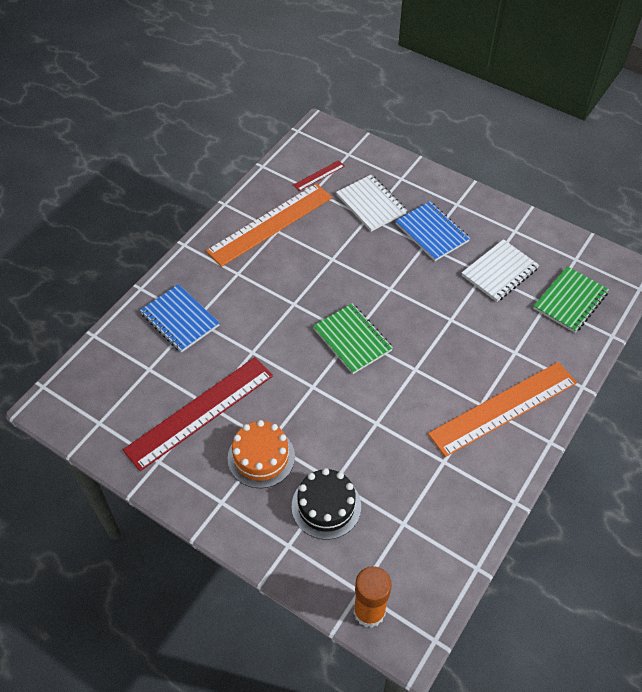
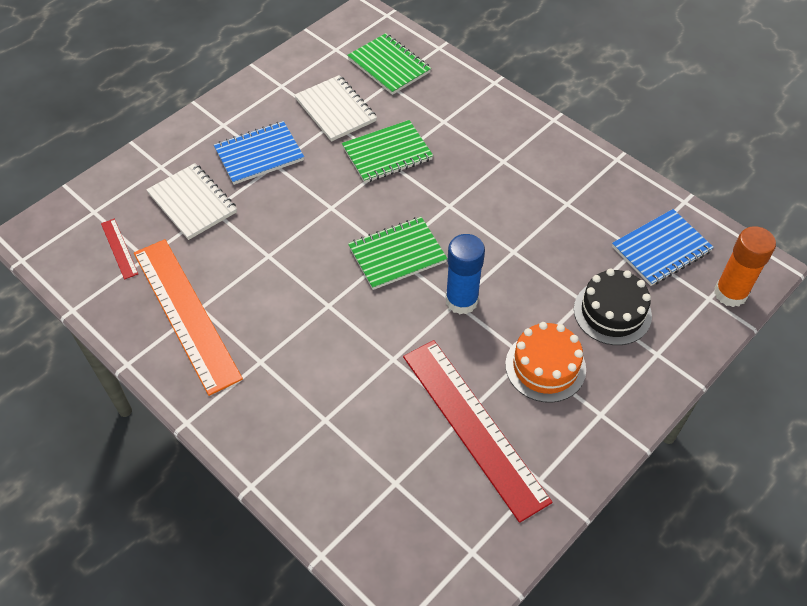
camera: 80 degrees left, 0 degrees up
(180, 319) = (321, 438): blue notebook -> blue notebook (661, 249)
(315, 390) = (461, 301): none -> blue glue stick
(371, 204) = (192, 203): white notebook -> white notebook turned 75 degrees clockwise
(461, 316) = (387, 154): none -> green notebook
(503, 408) = (510, 145): orange ruler -> none

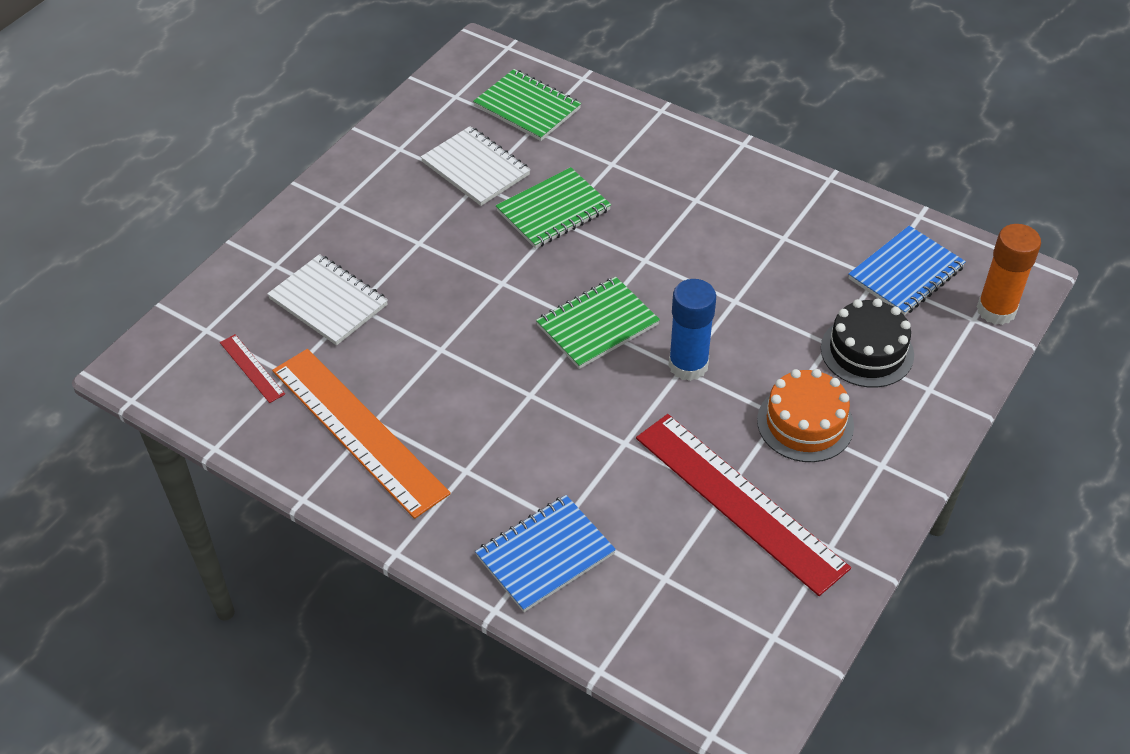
camera: 10 degrees left, 5 degrees down
(259, 154) = (395, 234): blue notebook -> blue notebook (545, 555)

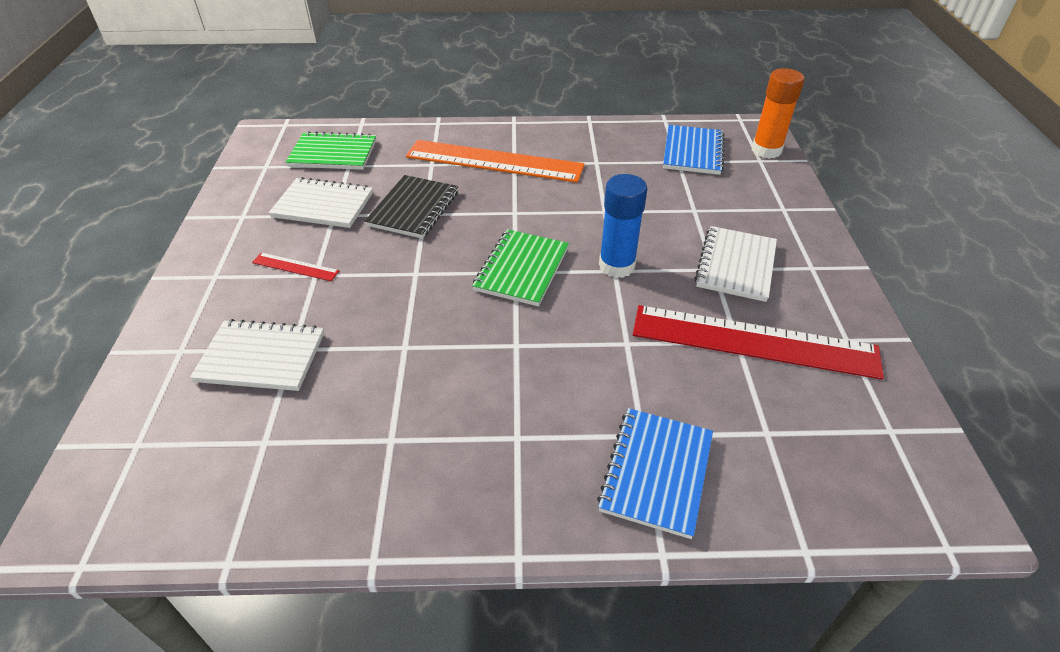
camera: 35 degrees left, 5 degrees down
(252, 368) = (218, 456): red ruler -> red ruler (295, 267)
(359, 430) = (382, 457): orange ruler -> orange ruler (494, 161)
(553, 211) = (414, 209): green notebook -> black notebook
(805, 423) = (735, 265): orange cake -> white notebook
(867, 351) = (722, 204): black cake -> none

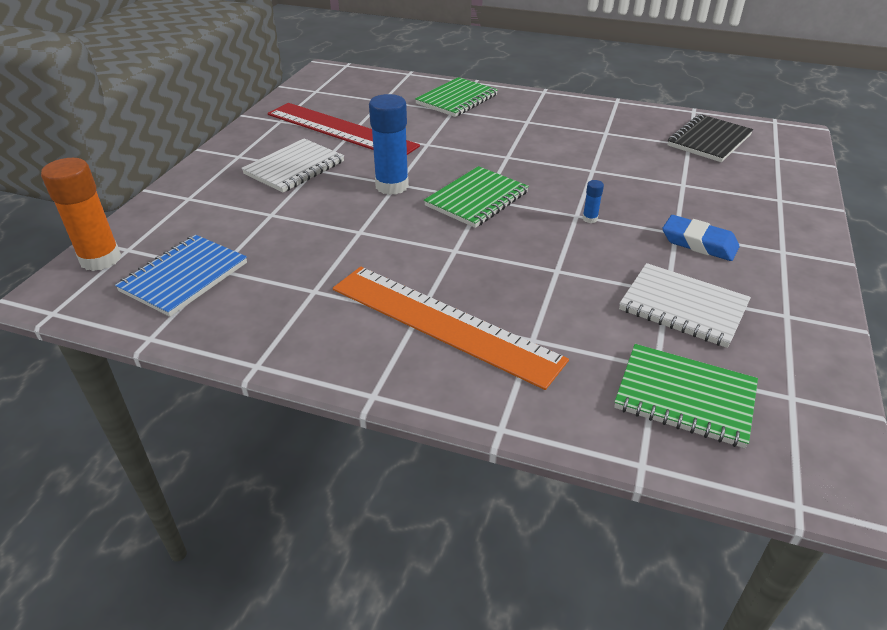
camera: 160 degrees left, 5 degrees down
(261, 357) = (707, 183): white notebook -> none
(295, 267) = (699, 243): red ruler -> blue eraser
(401, 271) = (590, 219): none -> blue glue stick
(414, 209) = (568, 278): black notebook -> black notebook (709, 140)
(656, 472) = (457, 99): blue notebook -> green notebook

